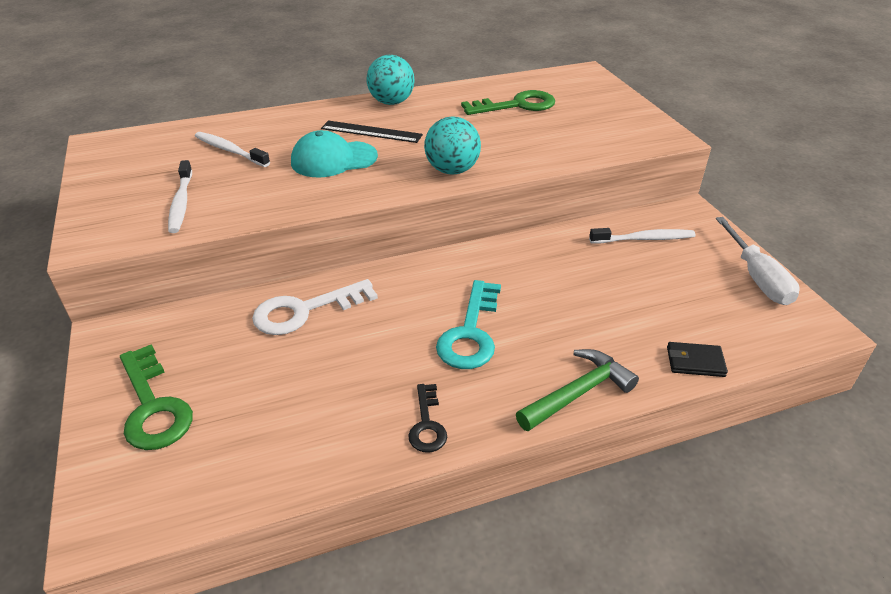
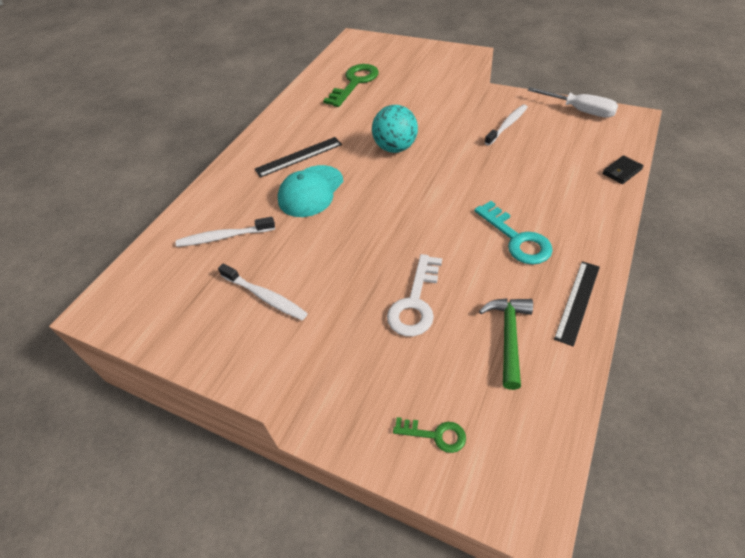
camera: 40 degrees left, 10 degrees up
(153, 406) = (435, 435): green key -> green key, size x0.58
(391, 102) = (272, 129): turquoise ball -> none
(427, 424) = (578, 301): black key -> black ruler
(578, 393) = (607, 226): green hammer -> green hammer (509, 337)

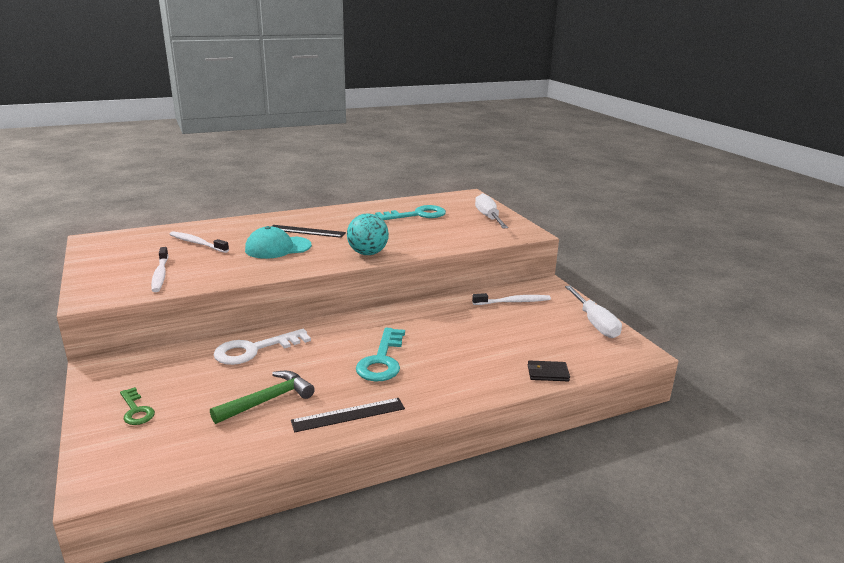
camera: 35 degrees right, 25 degrees down
(355, 83) = (417, 215): green key -> turquoise key
(412, 54) = (488, 217): none -> white screwdriver

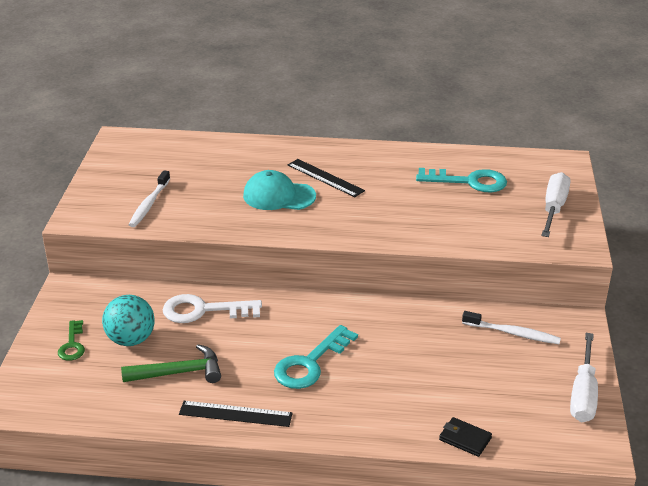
camera: 30 degrees right, 10 degrees up
(197, 243) = (207, 168): white toothbrush -> none
(368, 253) = (364, 230): turquoise ball -> turquoise ball (131, 340)

